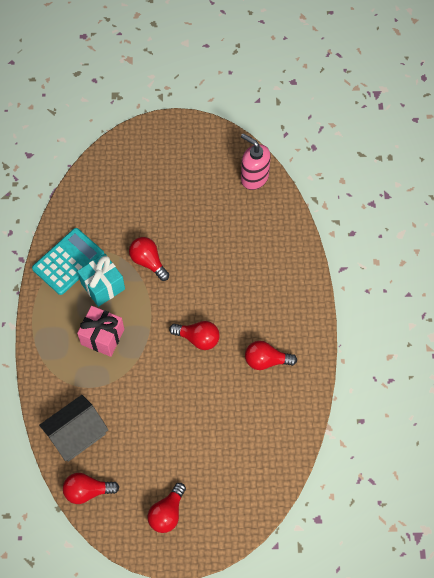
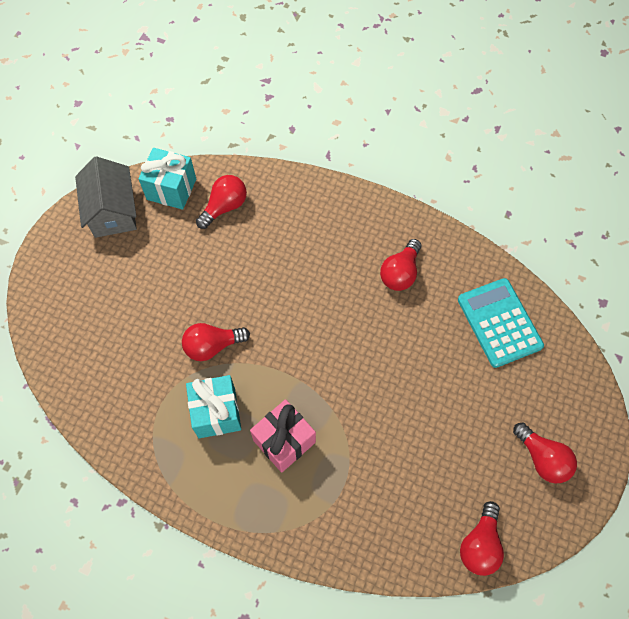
camera: 65 degrees left, 0 degrees up
(68, 261) = (159, 441): turquoise calculator -> turquoise calculator (499, 323)
(76, 434) = (399, 527): grey house -> grey house (112, 211)
(198, 338) = (339, 332): red light bulb -> red light bulb (224, 207)
(254, 177) = (171, 189): pink soap dispenser -> turquoise gift

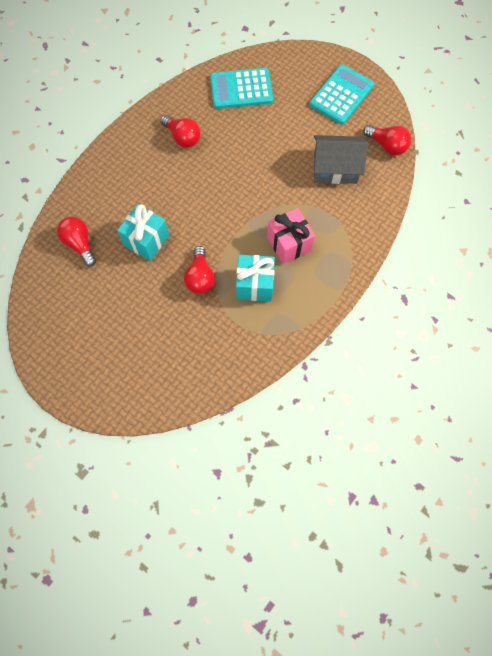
camera: 75 degrees left, 5 degrees up
(112, 211) = (49, 332): grey house -> grey house (335, 168)
(171, 189) = (46, 281): turquoise gift -> turquoise gift (146, 240)
(542, 458) = (341, 95): red light bulb -> turquoise calculator

